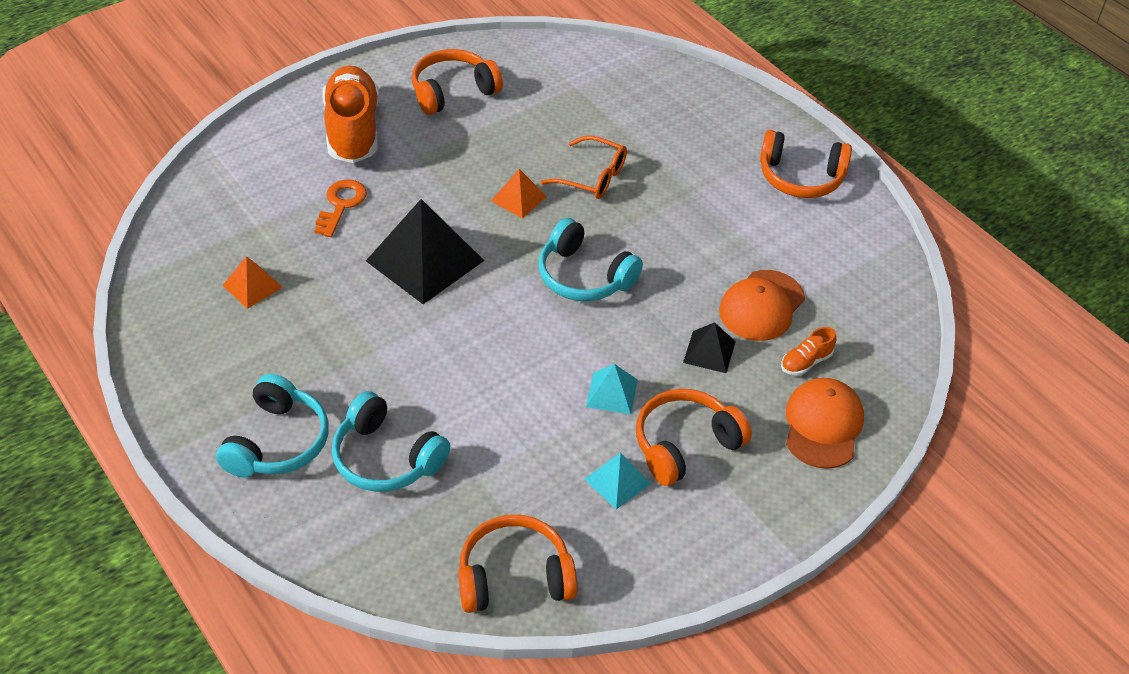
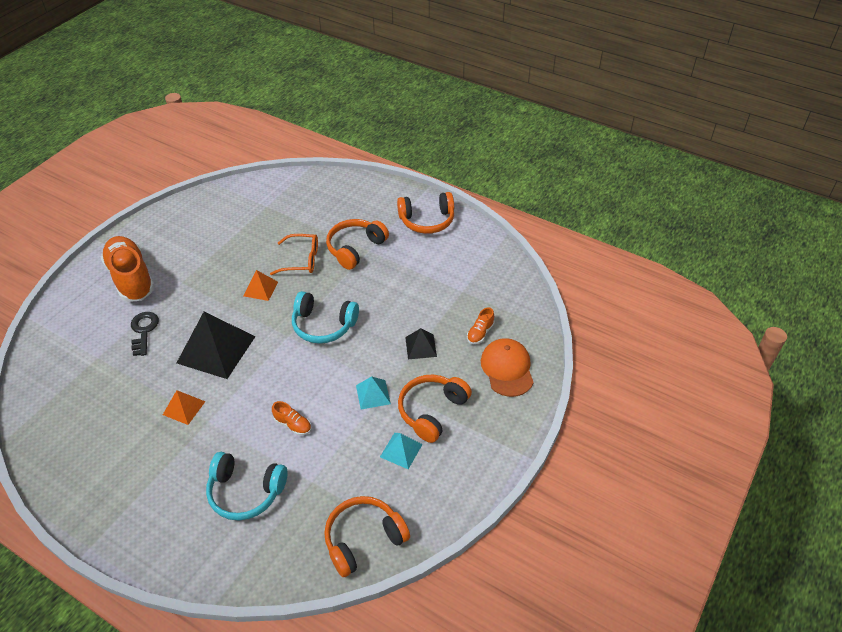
camera: 20 degrees left, 0 degrees up
(252, 286) = (104, 407): orange pyramid -> orange pyramid (184, 408)
(277, 442) = (166, 509): turquoise headphones -> none
(341, 205) = (144, 331): orange key -> black key
(453, 92) = (188, 233): orange headphones -> orange headphones (355, 248)
(485, 394) = (293, 425): none -> orange shoe
(761, 306) = (439, 307): orange cap -> none

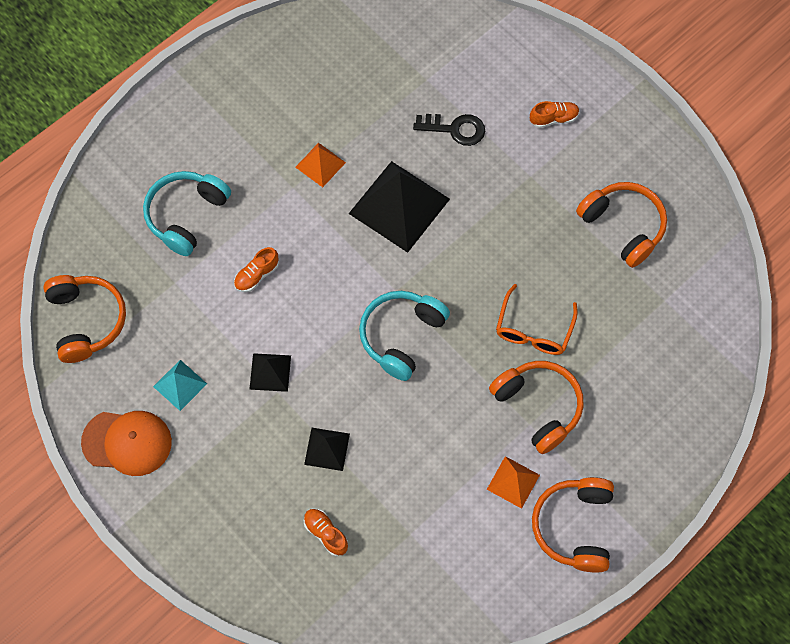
camera: 105 degrees right, 20 degrees up
(131, 278) = (553, 118): orange shoe -> orange shoe, size x0.42
(260, 288) = (491, 269): orange pyramid -> orange pyramid (513, 482)
(373, 394) = (270, 372): turquoise pyramid -> black pyramid
(432, 411) = (221, 435): orange headphones -> orange headphones (623, 226)
(507, 369) = (254, 548): orange cap -> orange cap (127, 442)

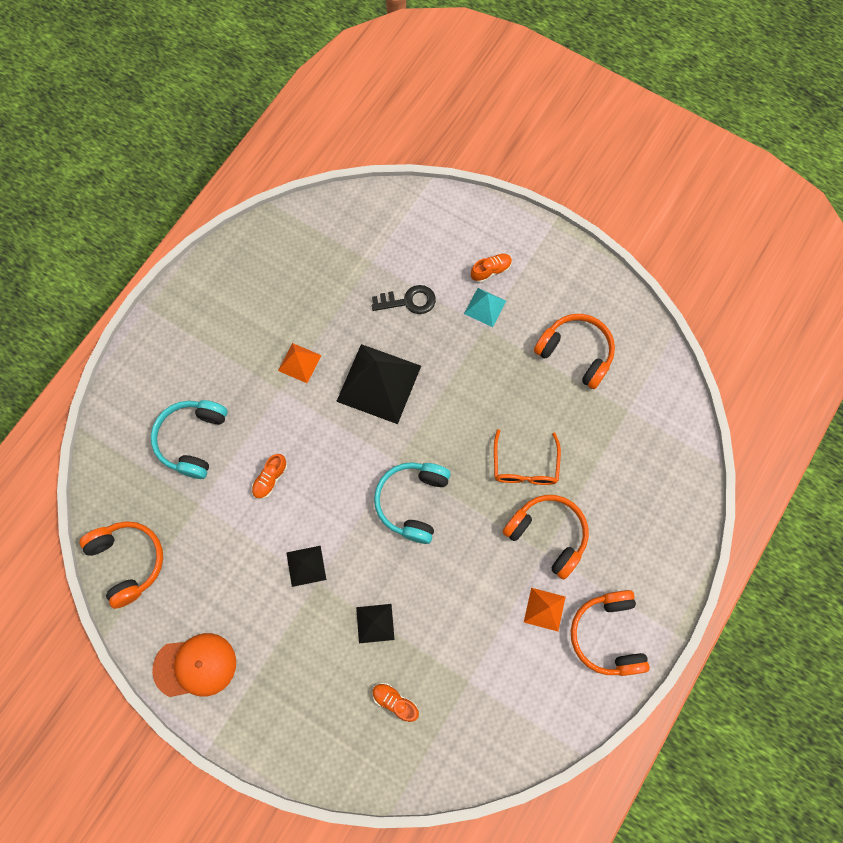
camera: 15 degrees left, 5 degrees up
(180, 385) = (228, 599): turquoise pyramid -> turquoise pyramid (485, 307)

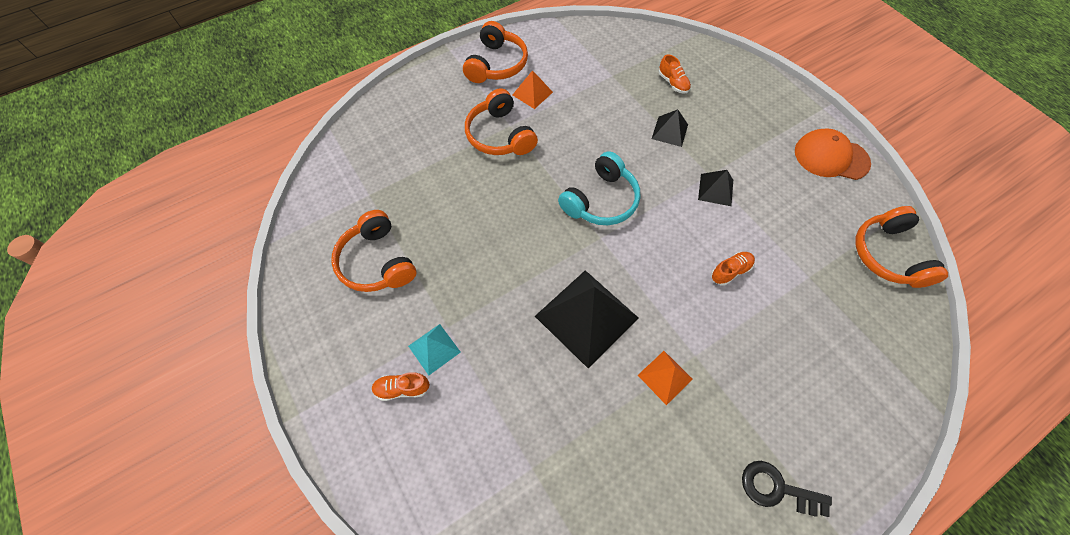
camera: 155 degrees left, 10 degrees down
(192, 440) = (806, 342): turquoise headphones -> none
(409, 301) = (512, 394): black key -> black key (777, 489)
(525, 466) = (487, 189): orange glasses -> none

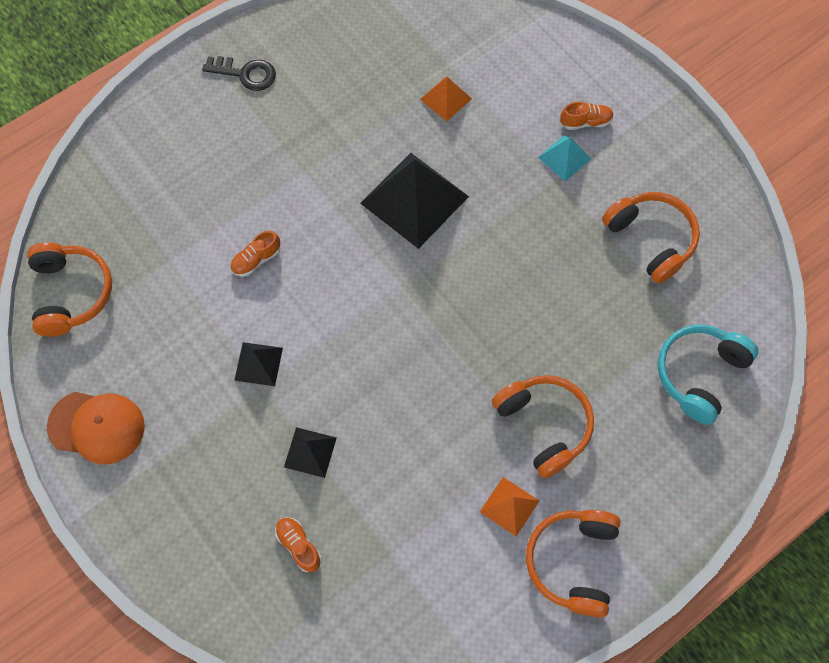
camera: 175 degrees right, 5 degrees up
(601, 200) = (403, 337): turquoise headphones -> turquoise headphones (699, 374)
(665, 377) = (336, 150): orange pyramid -> orange pyramid (445, 99)

